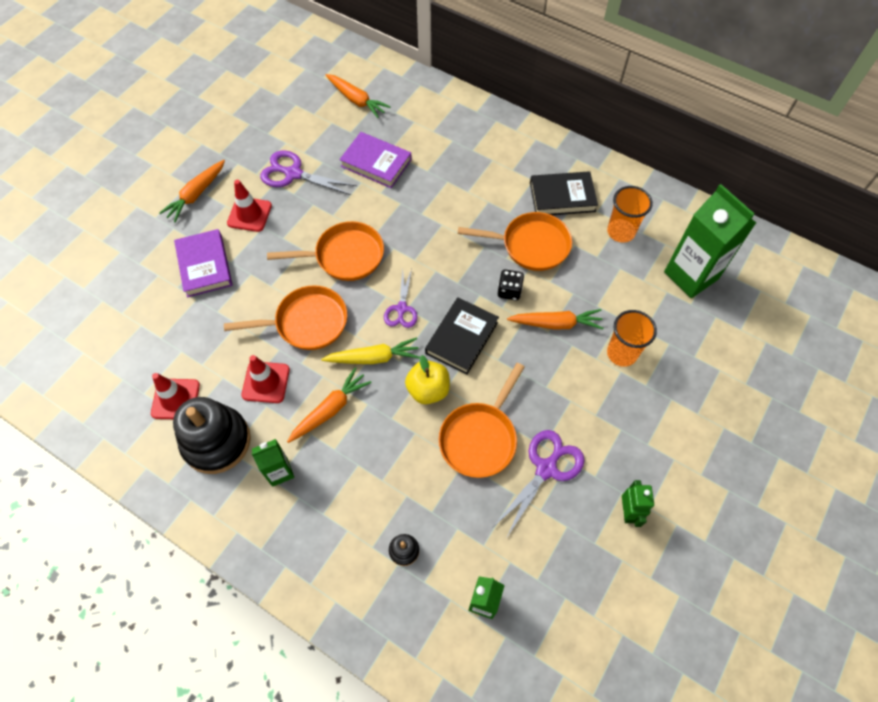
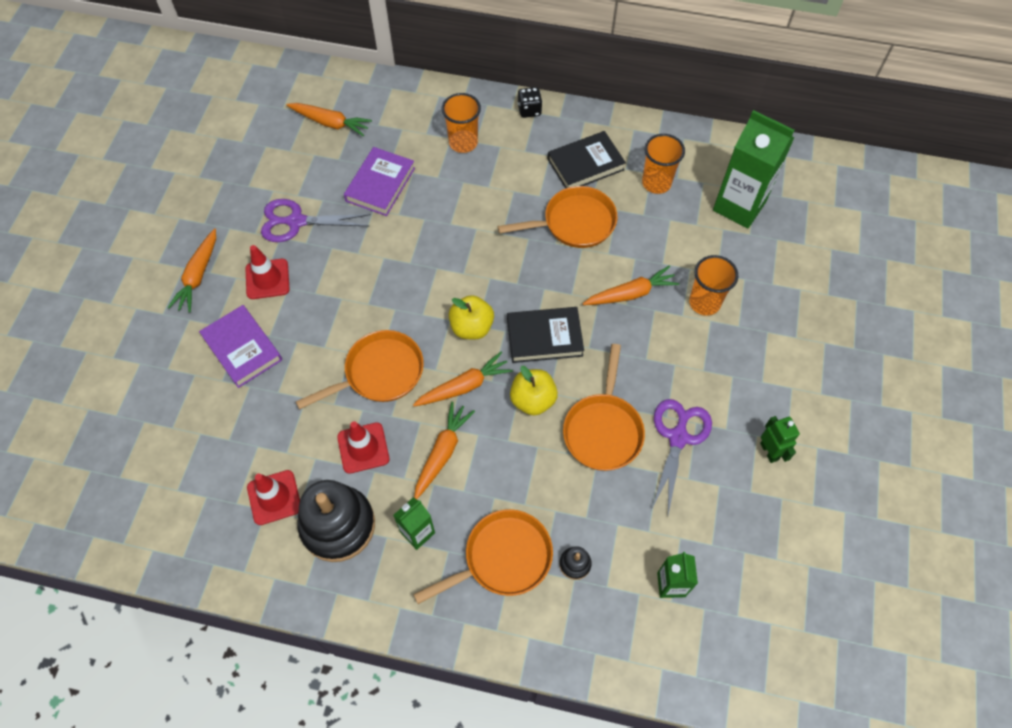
camera: 20 degrees left, 0 degrees up
(345, 256) = (389, 292): orange pan -> orange pan (502, 558)
(373, 358) = (464, 386): yellow carrot -> orange carrot
(376, 163) = (380, 184): purple book -> purple book turned 75 degrees counterclockwise
(401, 308) = (471, 327): purple scissors -> yellow apple
(461, 147) = (463, 142): none -> orange cup
(462, 338) = (544, 337): black book -> black book turned 75 degrees clockwise
(509, 291) = (572, 275): black dice -> black dice (529, 110)

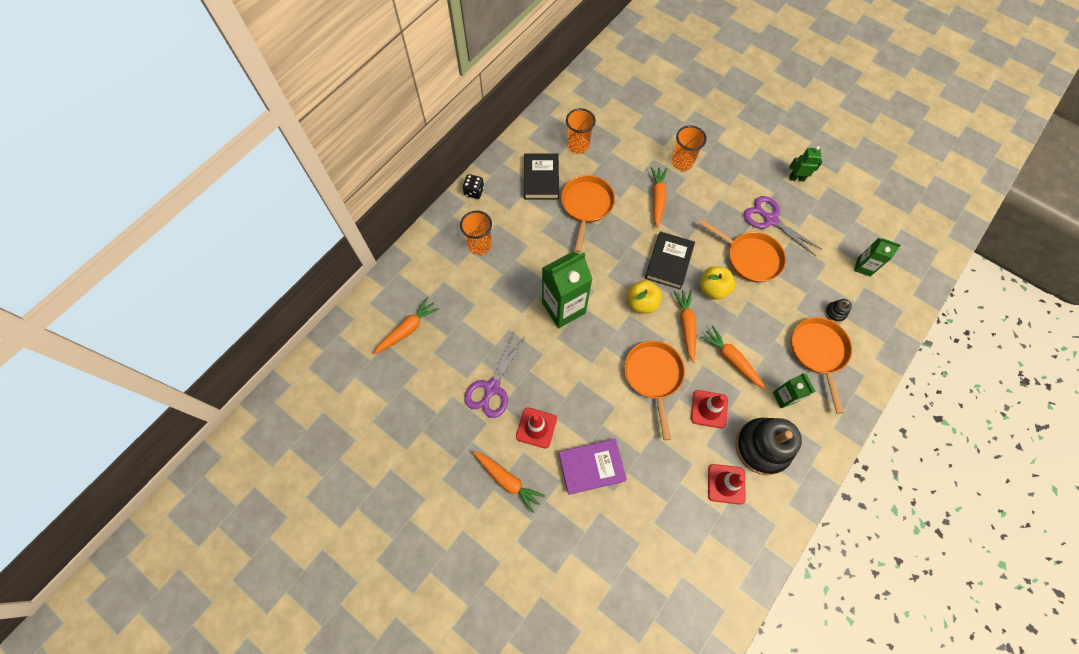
camera: 65 degrees left, 5 degrees up
(380, 184) = (488, 315): purple book -> none
(739, 206) = (619, 111): green carton -> green carton (563, 308)

